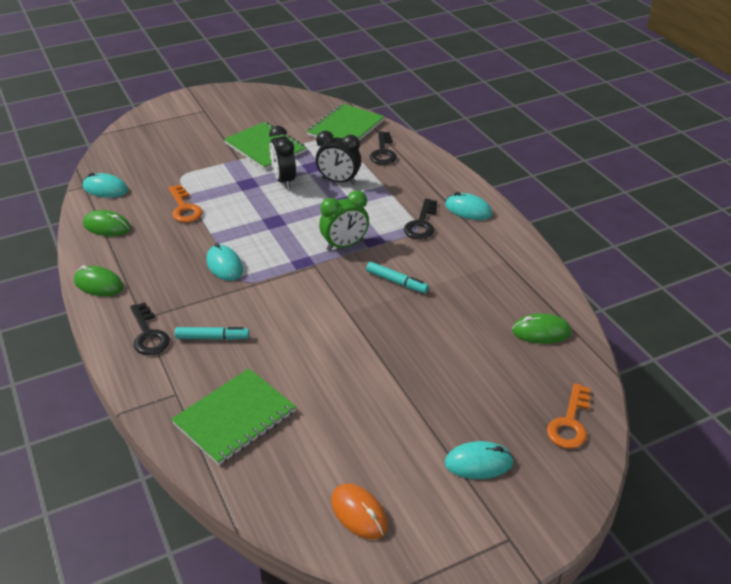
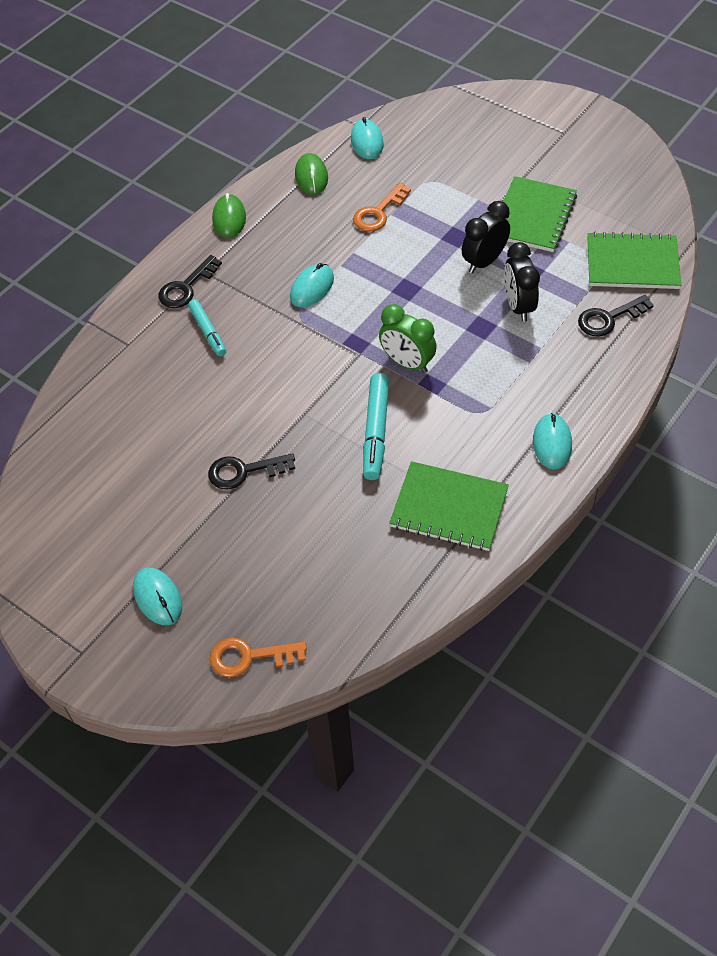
camera: 65 degrees right, 15 degrees up
(235, 418) = (120, 397): green notebook -> green notebook (449, 508)
(359, 513) = (59, 531): orange mouse -> none
(396, 282) = (376, 431): turquoise marker -> turquoise marker, size x1.53
(421, 224) = (492, 412): black key -> black key (244, 471)
(541, 332) = (374, 588): green mouse -> none

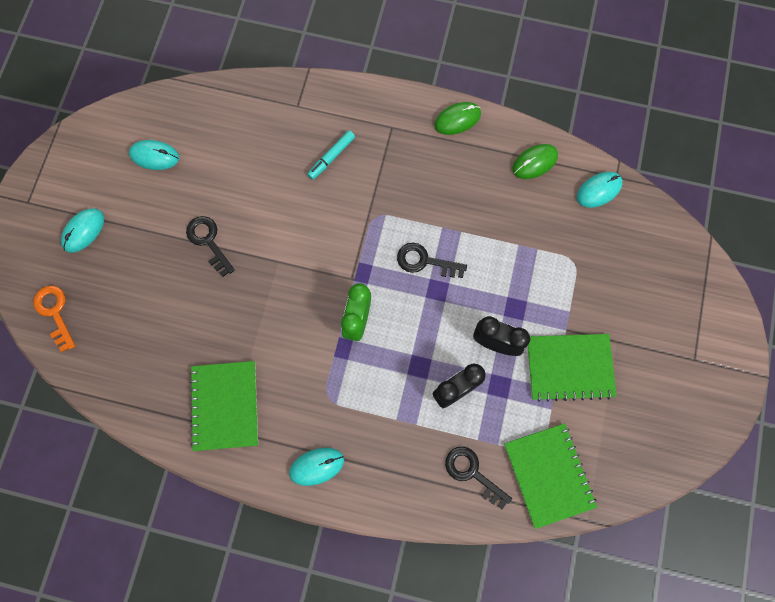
camera: 65 degrees right, 20 degrees up
(186, 287) = (370, 121): black key -> black key (425, 261)
(312, 288) = (408, 215): turquoise mouse -> turquoise mouse (154, 156)
(376, 431) = (279, 322): turquoise marker -> none
(378, 213) = (516, 234): orange key -> none

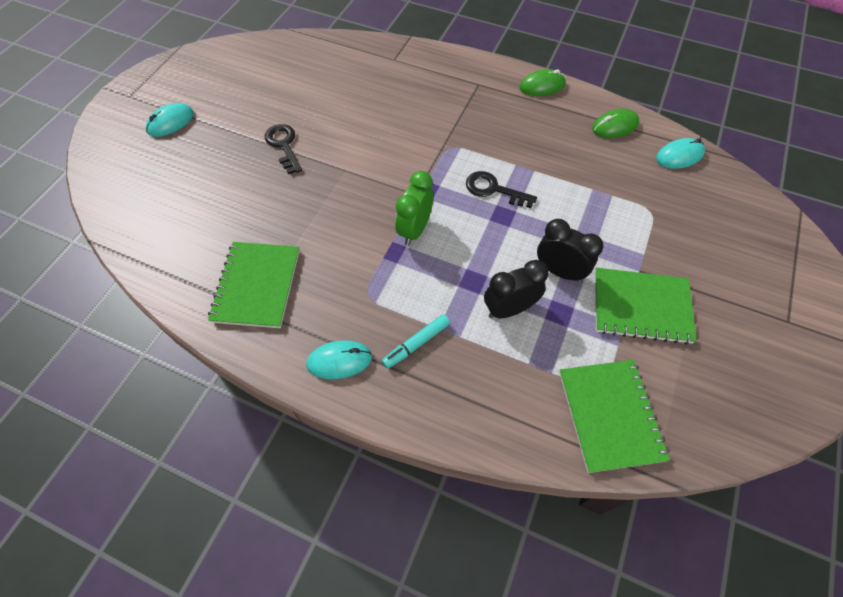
camera: 10 degrees right, 15 degrees down
(55, 312) = (117, 181): orange key -> none
(154, 156) = (255, 78): turquoise mouse -> none
(331, 157) = (417, 98): turquoise marker -> turquoise marker (416, 344)
(472, 473) = (518, 398): black key -> none

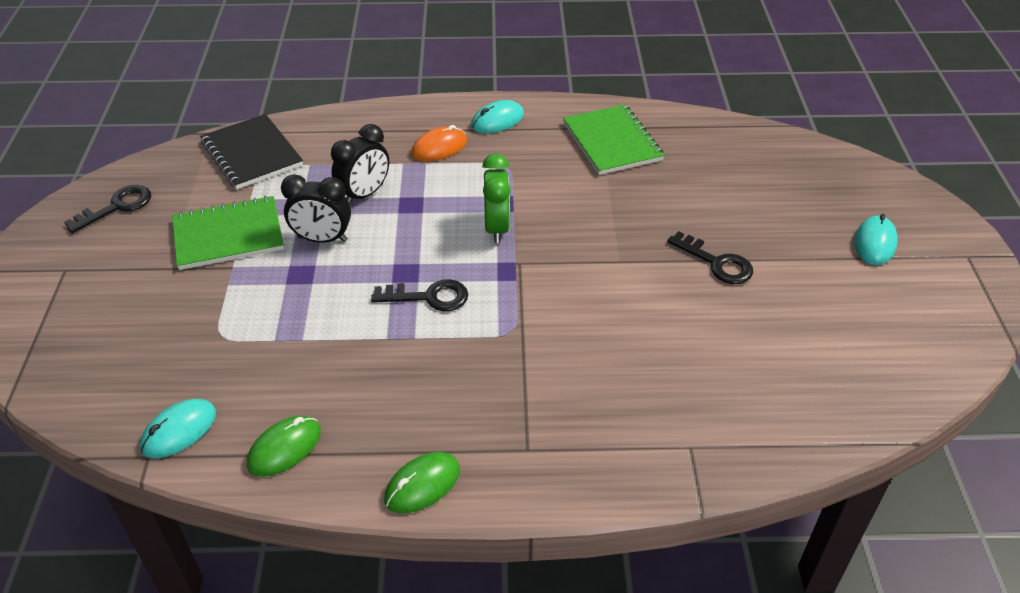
camera: 155 degrees right, 15 degrees down
(416, 344) = (439, 148): turquoise marker -> orange mouse
(610, 415) = (252, 154): green notebook -> black notebook
(752, 386) = (117, 207): none -> black key

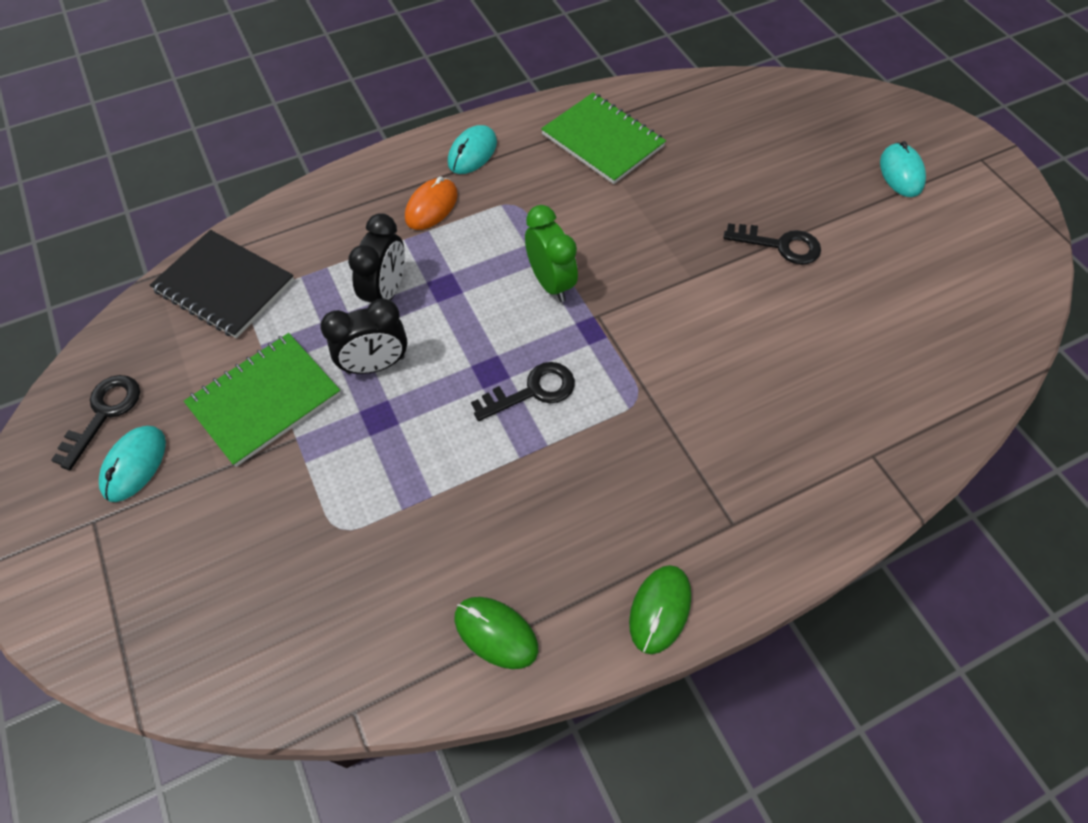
camera: 25 degrees left, 15 degrees up
(179, 431) = (368, 665): turquoise mouse -> turquoise mouse (134, 464)
(284, 448) = (496, 633): green mouse -> green mouse turned 75 degrees counterclockwise

